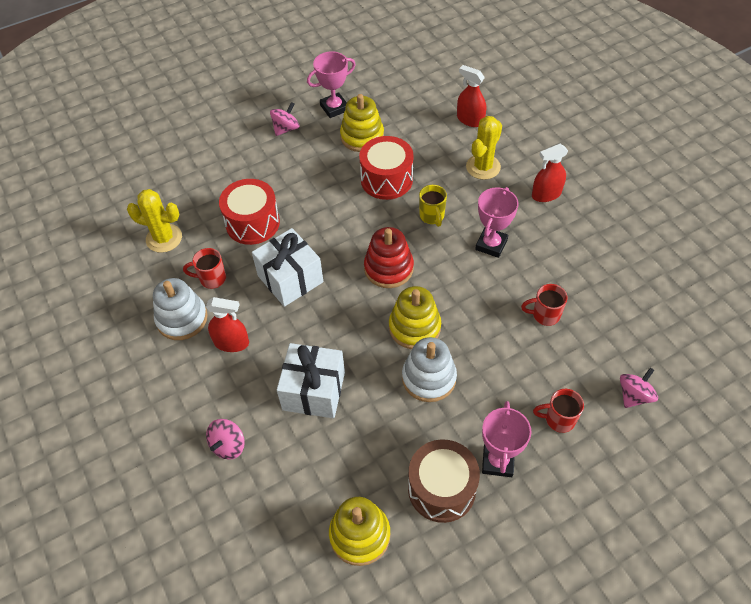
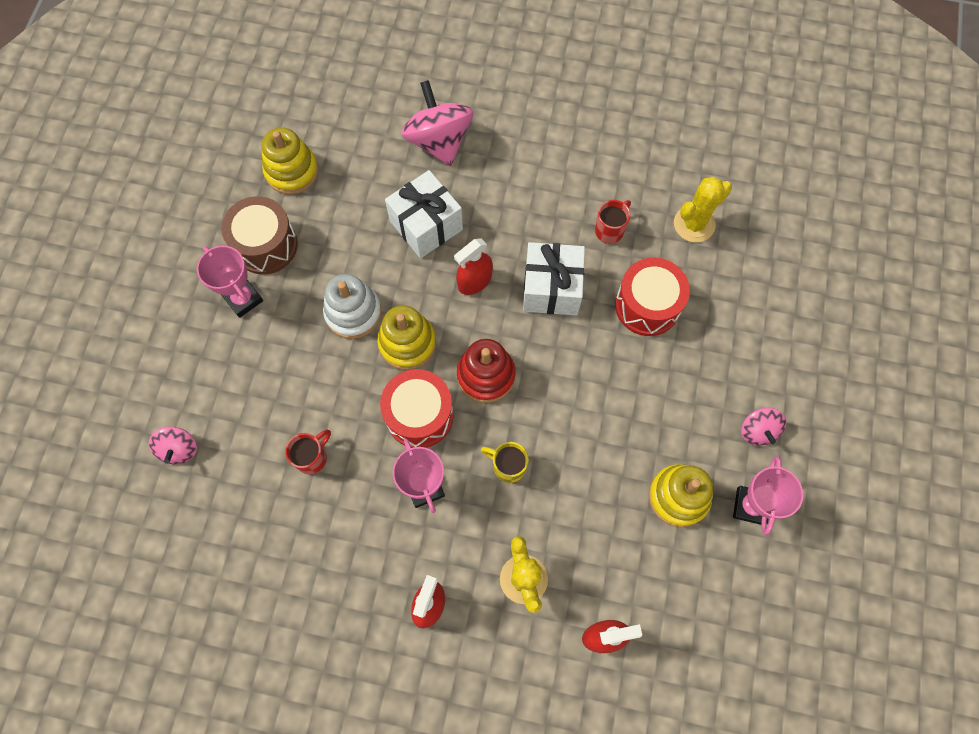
camera: 130 degrees right, 15 degrees up
(182, 319) = (587, 183): white stacking toy -> none
(228, 445) = (439, 141): pink spinning top -> pink spinning top, size x1.85
(231, 342) = (528, 201): red spray bottle -> red spray bottle (474, 281)
(386, 179) = (594, 467): red drum -> red drum (419, 415)
(558, 419) = (224, 372): red mug -> none

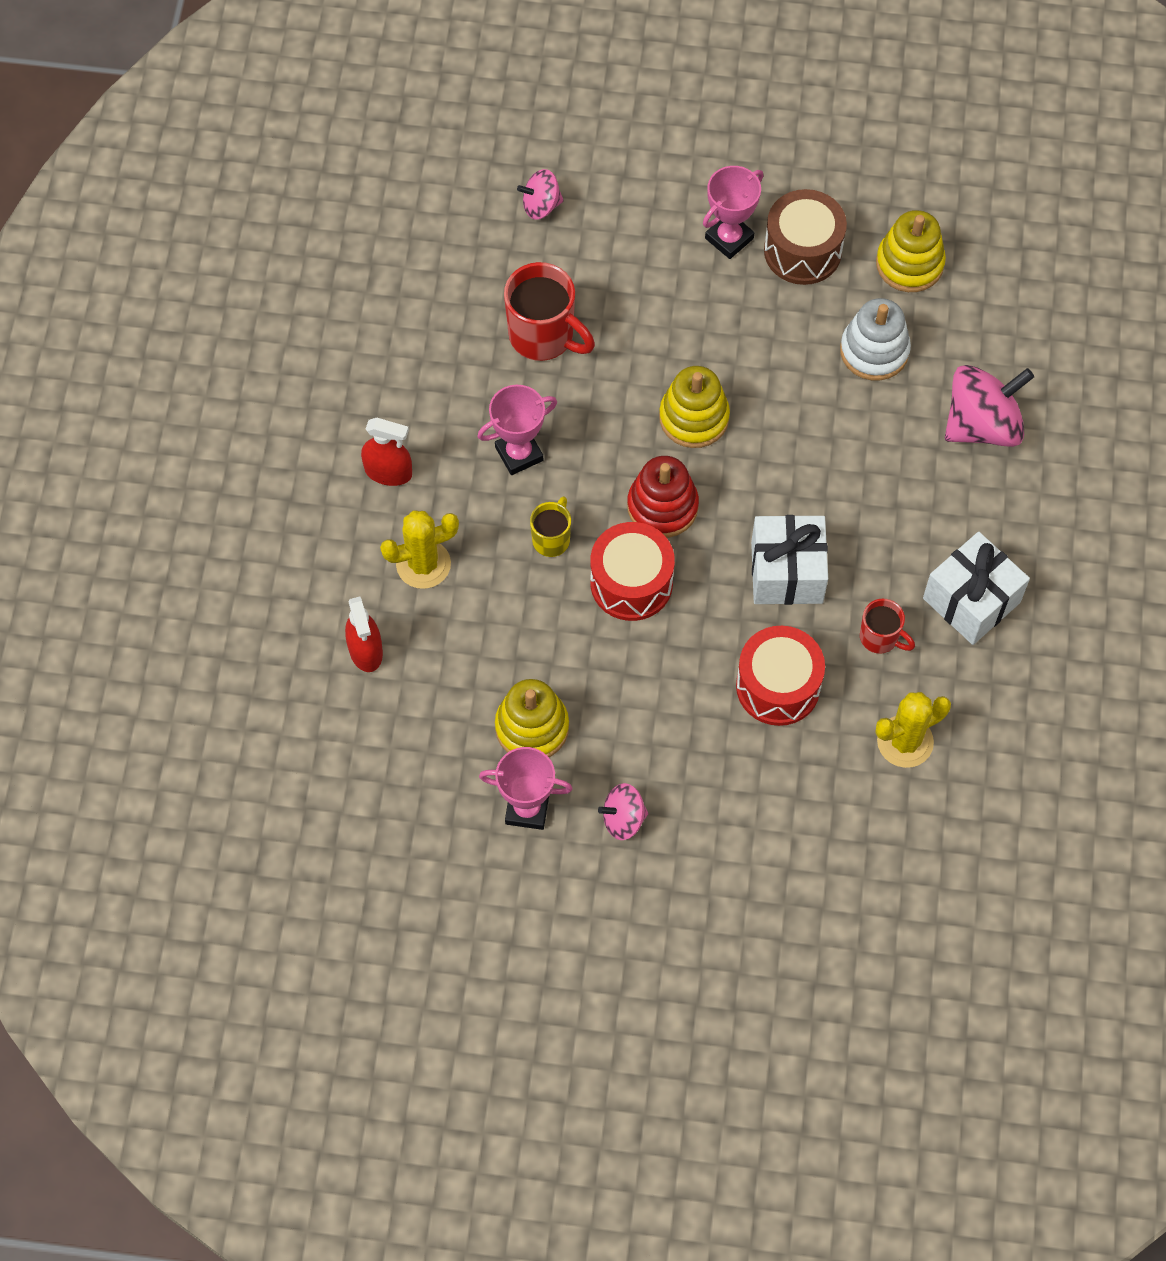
camera: 85 degrees right, 5 degrees down
(312, 457) = (544, 336): red mug -> red mug, size x1.77
(353, 313) = (726, 355): white stacking toy -> white stacking toy (874, 351)
(419, 415) = (605, 440): red drum -> red drum (631, 583)
(426, 225) = (855, 422): white gift -> white gift (971, 600)
(474, 281) = (785, 484): red spray bottle -> none
(694, 224) = (905, 741): yellow cactus -> yellow cactus turned 75 degrees counterclockwise

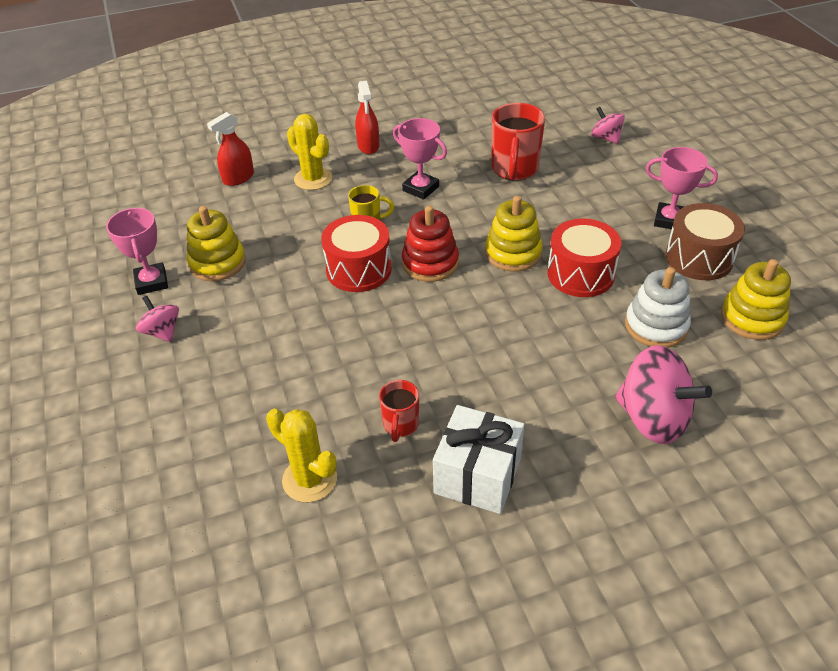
camera: 65 degrees right, 20 degrees down
(778, 686) = (318, 377): red drum -> red drum (580, 274)
(787, 572) = (422, 346): white gift -> none

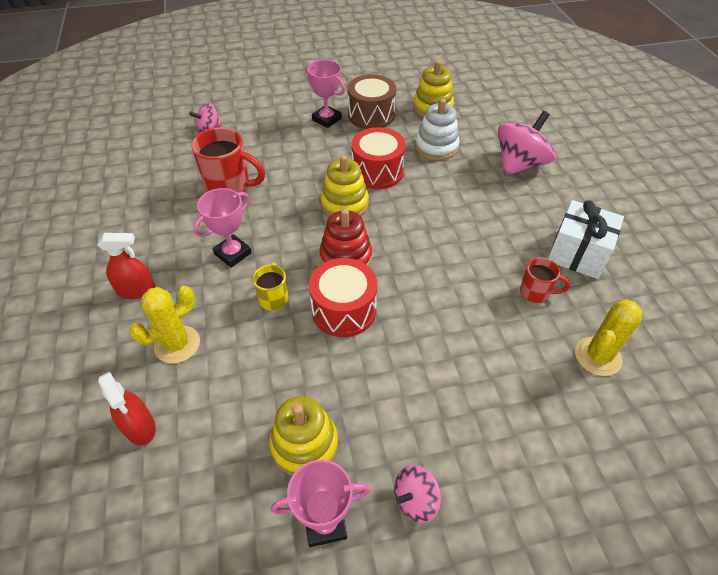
camera: 85 degrees left, 5 degrees up
(669, 220) = (326, 119): pink trophy -> pink trophy turned 75 degrees counterclockwise

